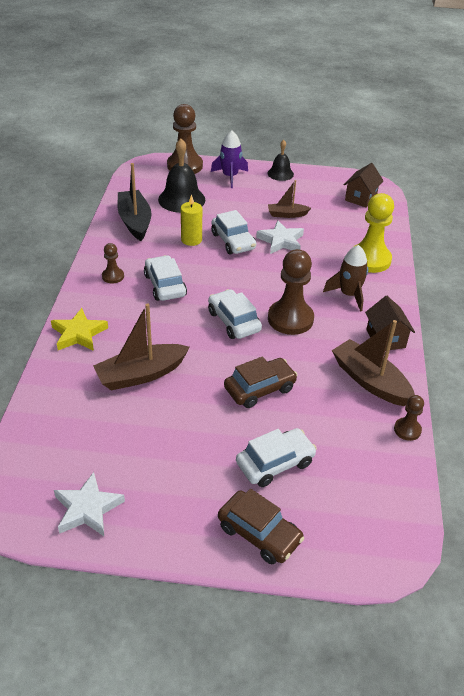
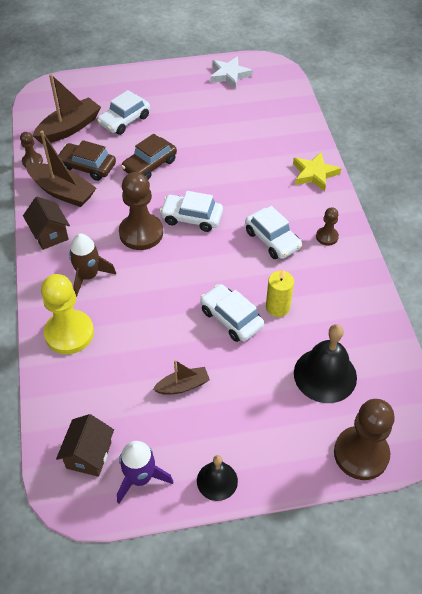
camera: 165 degrees right, 10 degrees up
(135, 221) = (355, 317): black boat -> none
(141, 374) = (244, 154): brown boat -> brown boat (69, 128)
(230, 176) = (286, 447): purple rocket -> purple rocket (140, 477)
(234, 321) = (191, 218): white car -> white car turned 150 degrees clockwise
(259, 533) = (124, 85): brown car -> brown car (87, 167)
(281, 241) = (177, 335): white star -> none

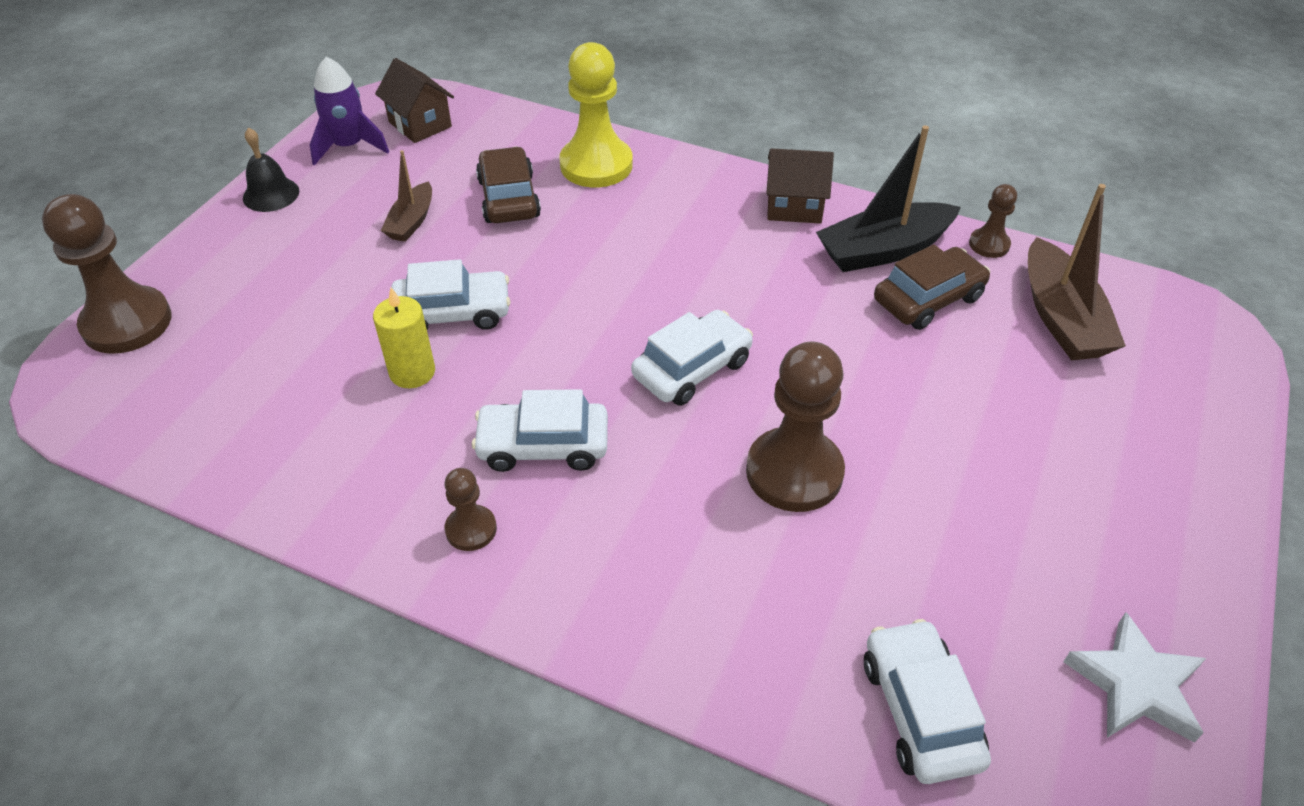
camera: 125 degrees right, 5 degrees down
(62, 191) = (884, 250): brown boat -> black boat
(89, 276) = (676, 213): brown rocket -> none
(124, 120) = (1042, 401): white car -> white car (920, 710)
(141, 233) = (711, 296): brown pawn -> brown pawn (794, 472)
(150, 165) = (874, 378): brown car -> brown car (509, 198)
(314, 174) = (644, 626): yellow star -> none
(325, 375) = (255, 356): black bell -> none

